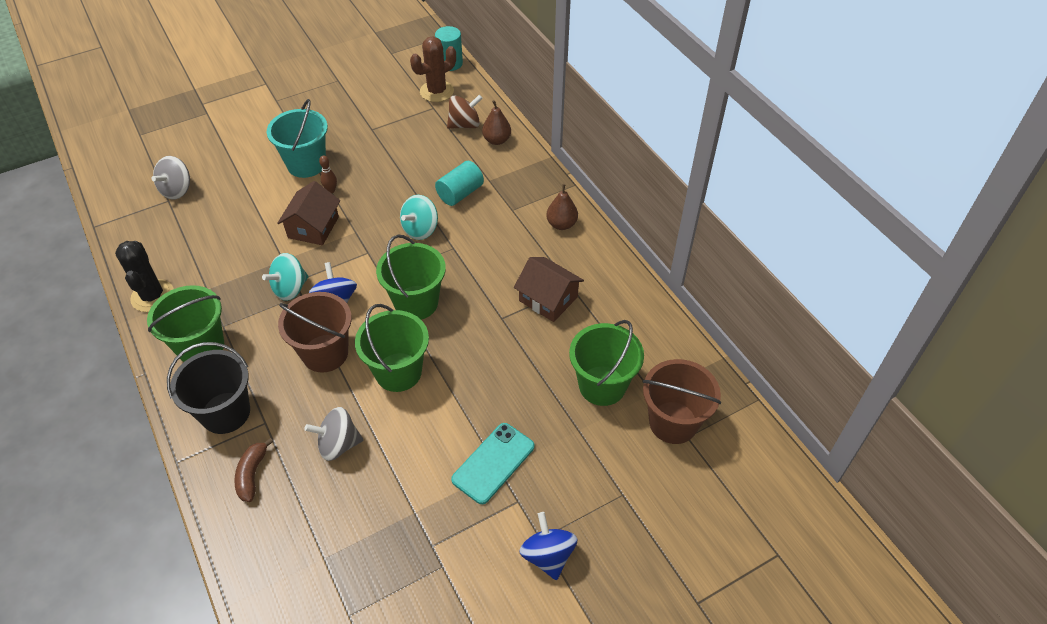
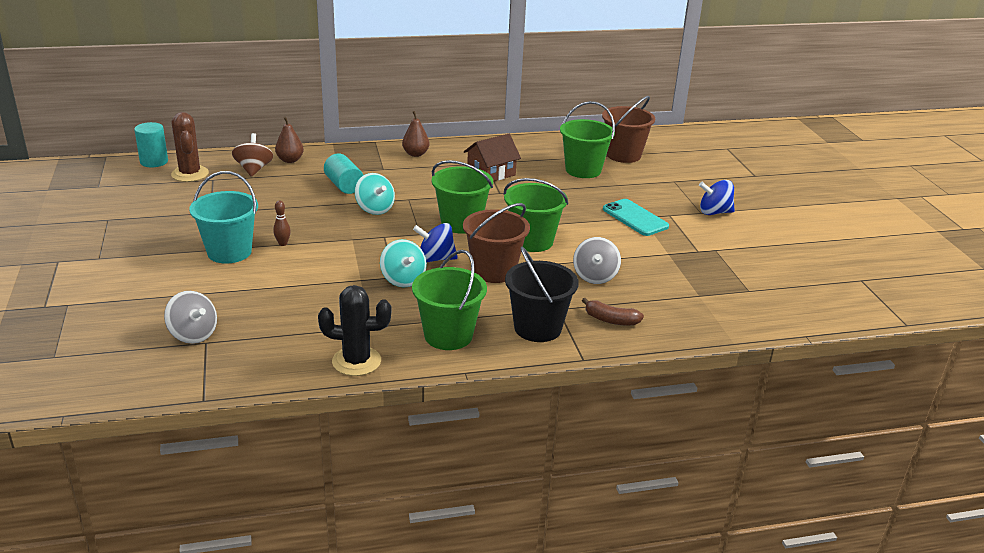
camera: 75 degrees left, 20 degrees down
(313, 227) = (328, 259): brown house -> none

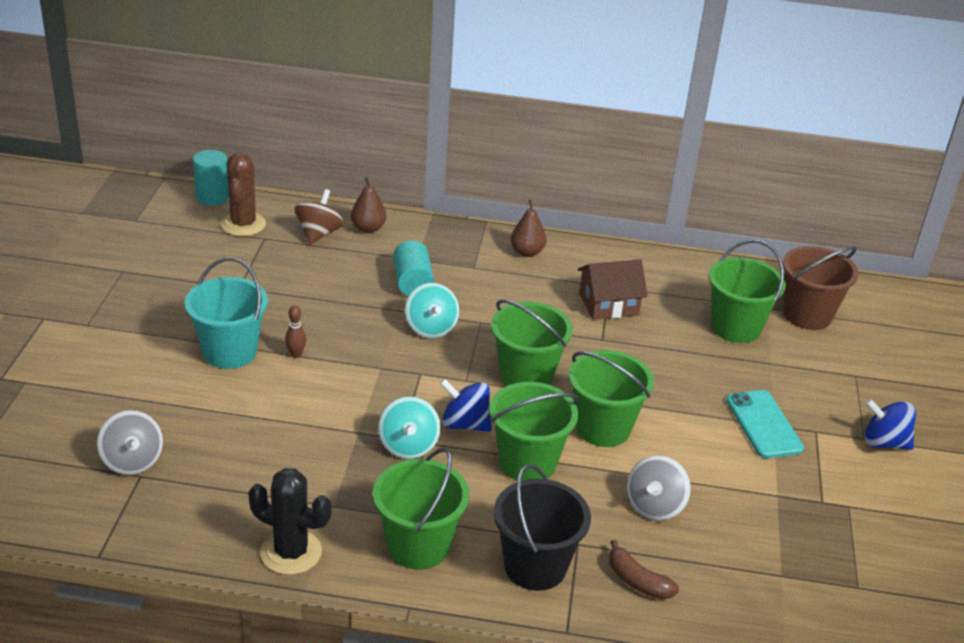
camera: 20 degrees right, 5 degrees up
(494, 271) = (527, 462): brown bucket -> green bucket

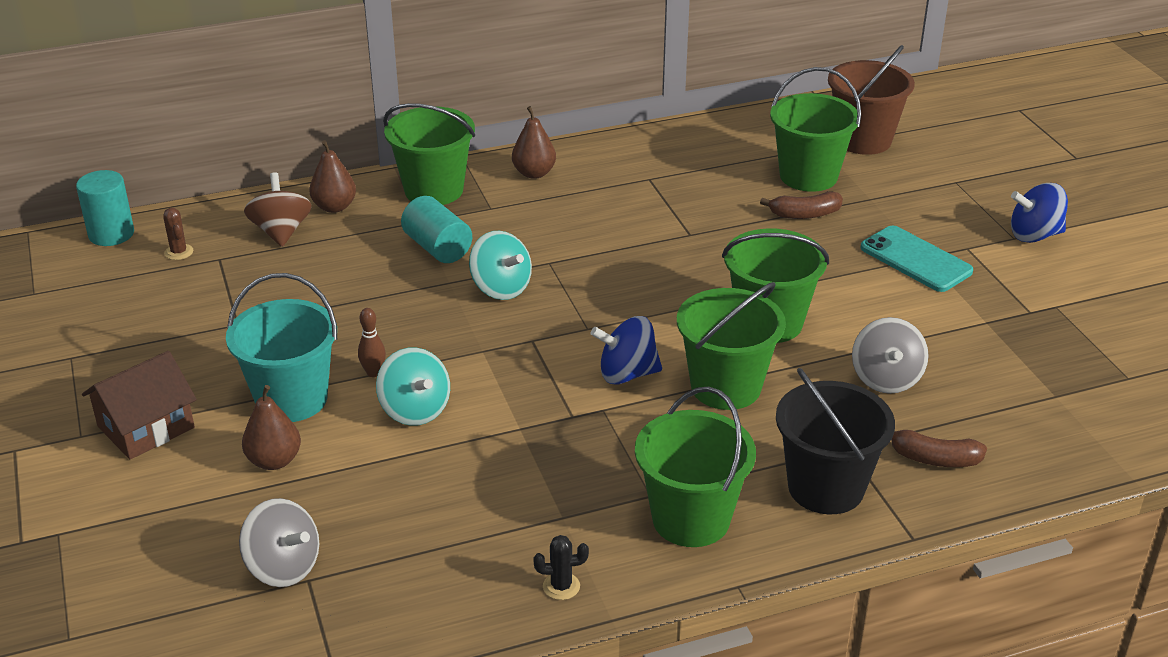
camera: 25 degrees left, 0 degrees up
(185, 389) = (274, 461): none -> brown pear
(243, 224) = (179, 252): brown cactus -> brown cactus, size x0.48
(291, 552) = (561, 586): black cactus -> black cactus, size x0.48
(408, 446) = (587, 420): turquoise spinning top -> turquoise spinning top (415, 410)
(526, 376) = (646, 301): green bucket -> green bucket (434, 190)
(608, 304) = (665, 197): brown house -> brown house (146, 427)
(705, 356) = (805, 214): none -> brown banana

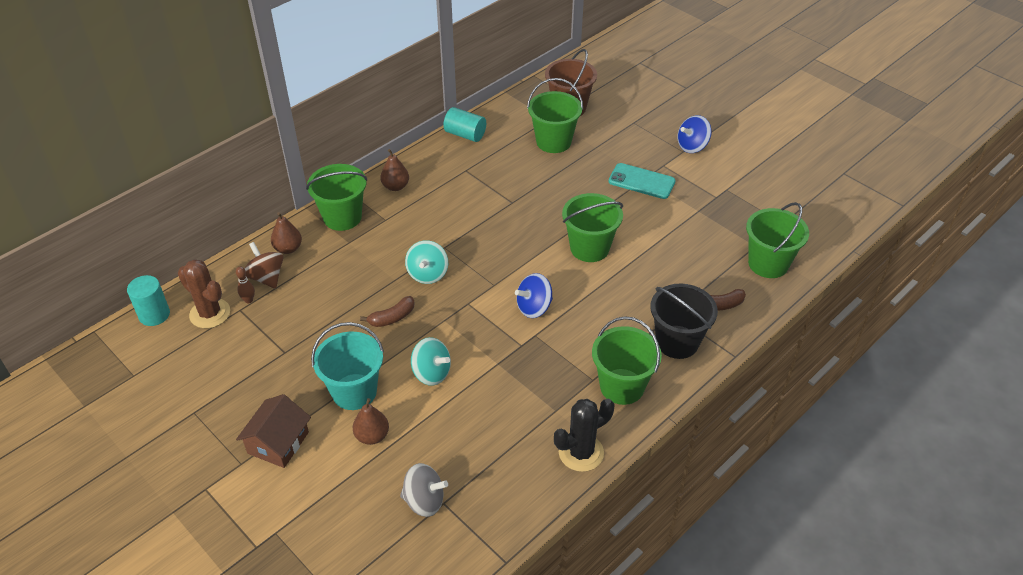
camera: 25 degrees left, 10 degrees up
(179, 252) = (210, 313): brown cactus -> brown cactus, size x2.10
(373, 373) = (391, 357): brown bowling pin -> brown bowling pin (249, 300)
(437, 248) = (372, 258): turquoise cylinder -> turquoise cylinder (465, 134)
(501, 288) = (428, 274): turquoise spinning top -> turquoise spinning top turned 75 degrees clockwise
(561, 586) = (581, 452): black cactus -> black cactus, size x2.10
(726, 387) = (591, 298): green bucket -> green bucket (768, 264)
(805, 214) = (567, 169): brown banana -> brown banana (392, 317)
(886, 379) = (669, 264): grey spinning top -> none

